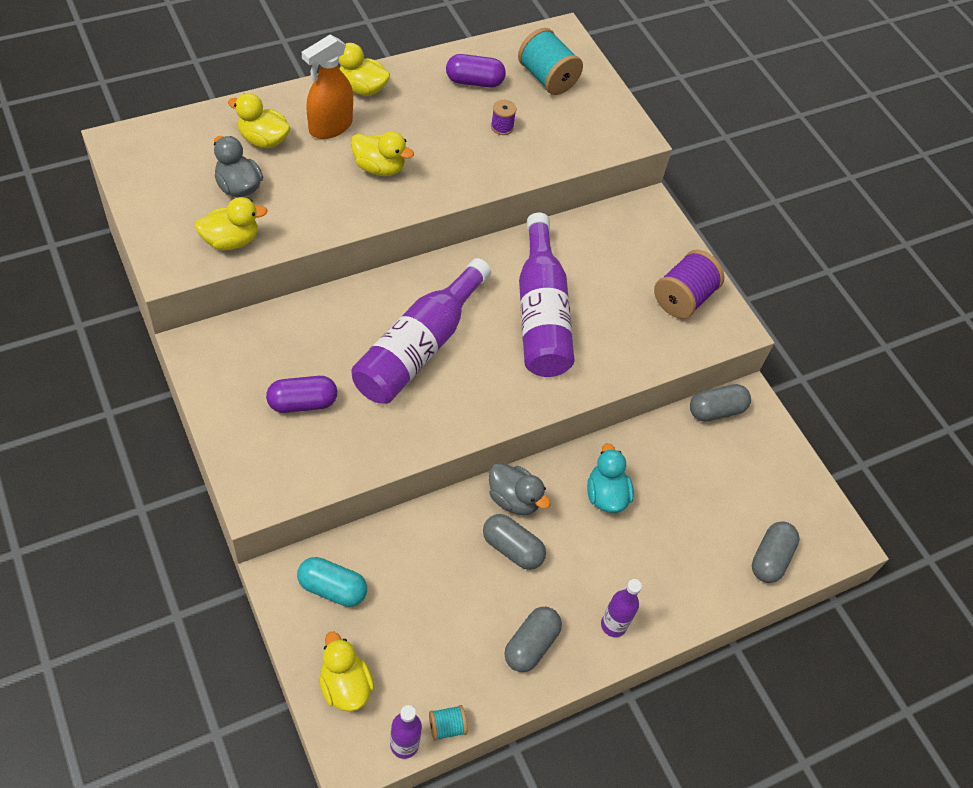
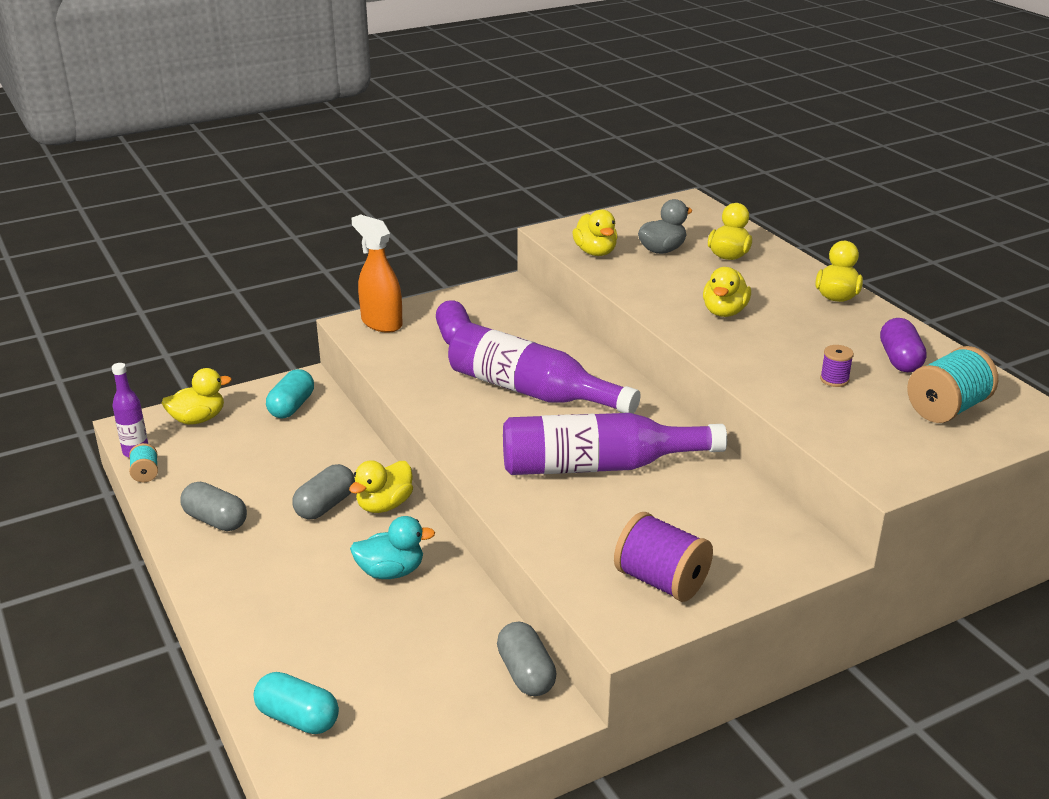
camera: 95 degrees right, 25 degrees down
(330, 126) = (767, 284): orange spray bottle -> orange spray bottle (381, 323)
(514, 499) = (384, 505): grey duck -> yellow duck
(613, 625) = (227, 577): purple bottle -> none
(770, 558) = (298, 718): grey capsule -> turquoise capsule

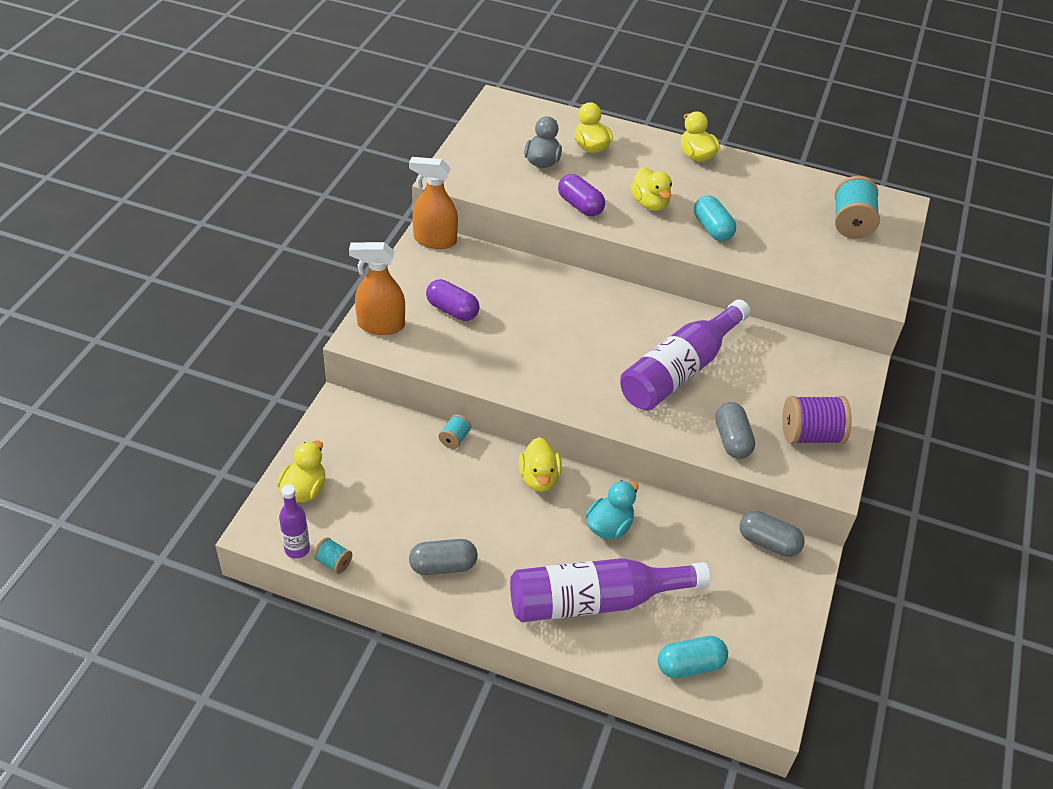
camera: 45 degrees left, 15 degrees up
(291, 407) = (362, 435): turquoise capsule -> turquoise capsule (712, 229)
(325, 505) = (501, 504): grey capsule -> grey capsule (732, 440)
(358, 443) = (454, 439): none -> turquoise spool
(514, 289) = (434, 240): none -> orange spray bottle
(531, 391) = (565, 331): purple bottle -> purple bottle (595, 601)
(595, 252) = (501, 185): yellow duck -> none
(834, 379) = (773, 231): purple spool -> none
(900, 360) = (787, 195): purple capsule -> purple capsule (580, 206)

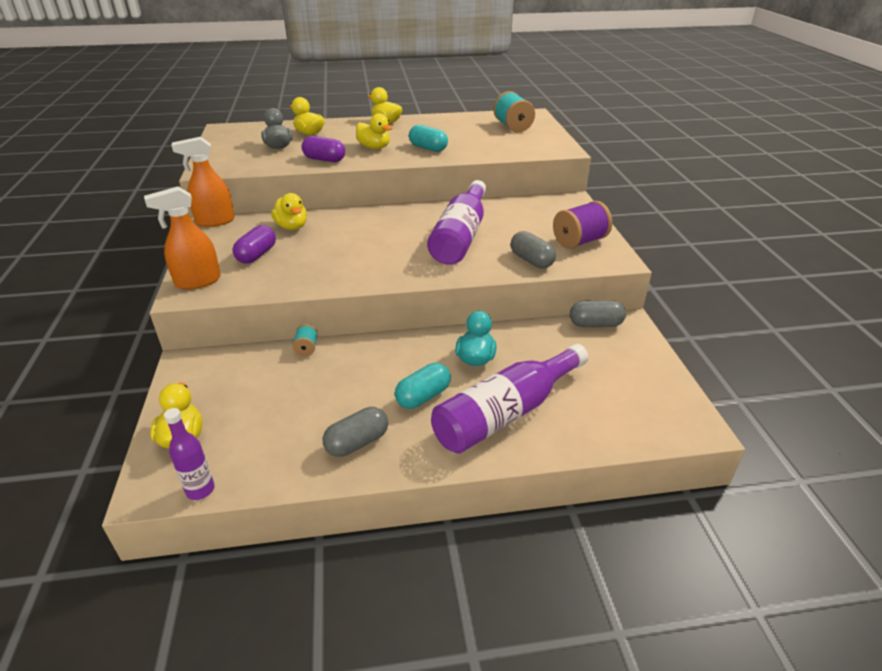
camera: 25 degrees left, 10 degrees down
(333, 562) = (246, 485): turquoise spool -> none
(452, 310) = (257, 255): purple capsule -> purple capsule turned 75 degrees counterclockwise
(539, 478) = (396, 348): yellow duck -> yellow duck (292, 227)
(690, 665) = (615, 425): turquoise capsule -> turquoise capsule (423, 396)

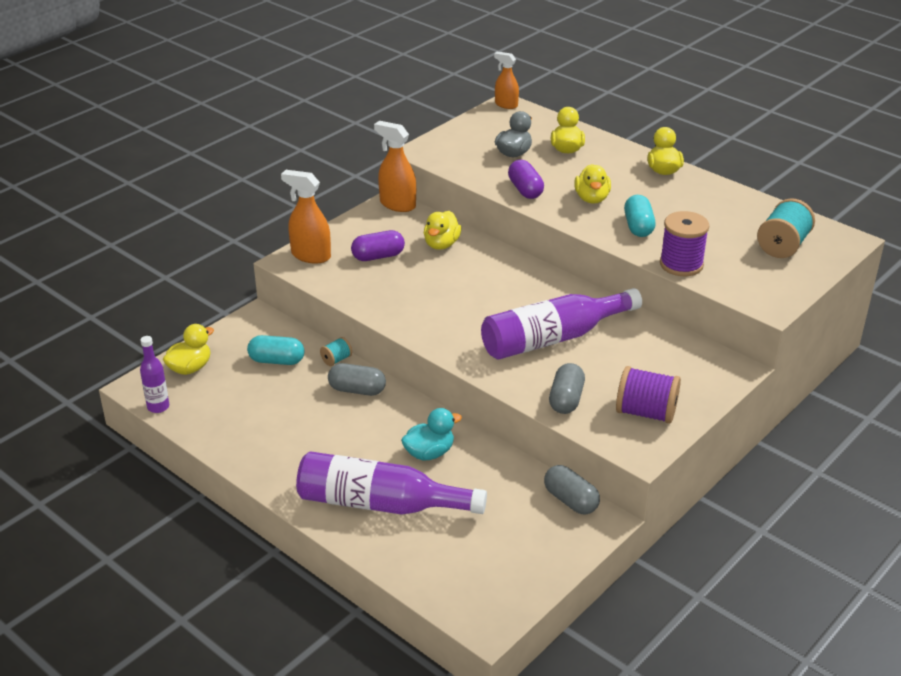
camera: 50 degrees right, 0 degrees up
(222, 128) = (506, 105): none -> orange spray bottle
(357, 442) = (267, 446): grey capsule -> grey capsule (357, 390)
(423, 396) = (350, 450): turquoise capsule -> turquoise capsule (277, 360)
(486, 153) = (681, 264): none -> purple spool

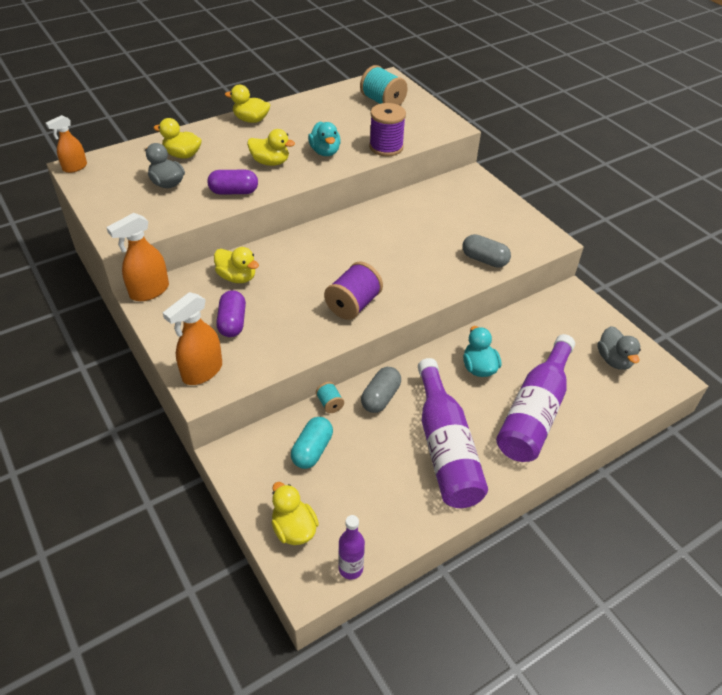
camera: 75 degrees left, 10 degrees up
(495, 567) = (614, 360): none -> grey duck
(553, 338) = (405, 247): purple bottle -> purple bottle (445, 448)
(570, 500) = (549, 303): grey capsule -> none
(638, 227) = (325, 152): turquoise capsule -> turquoise duck
(646, 412) = (509, 226): purple spool -> purple spool (353, 305)

